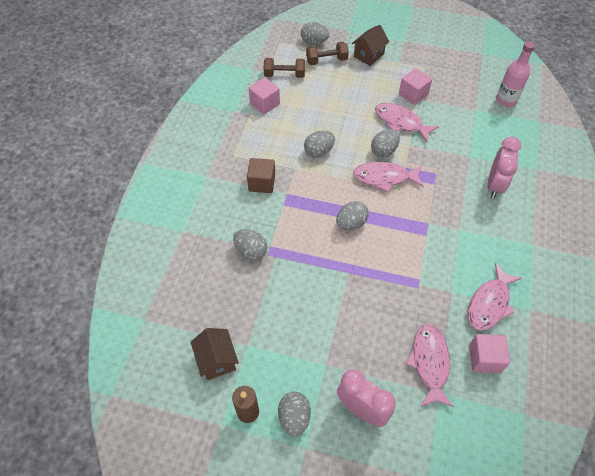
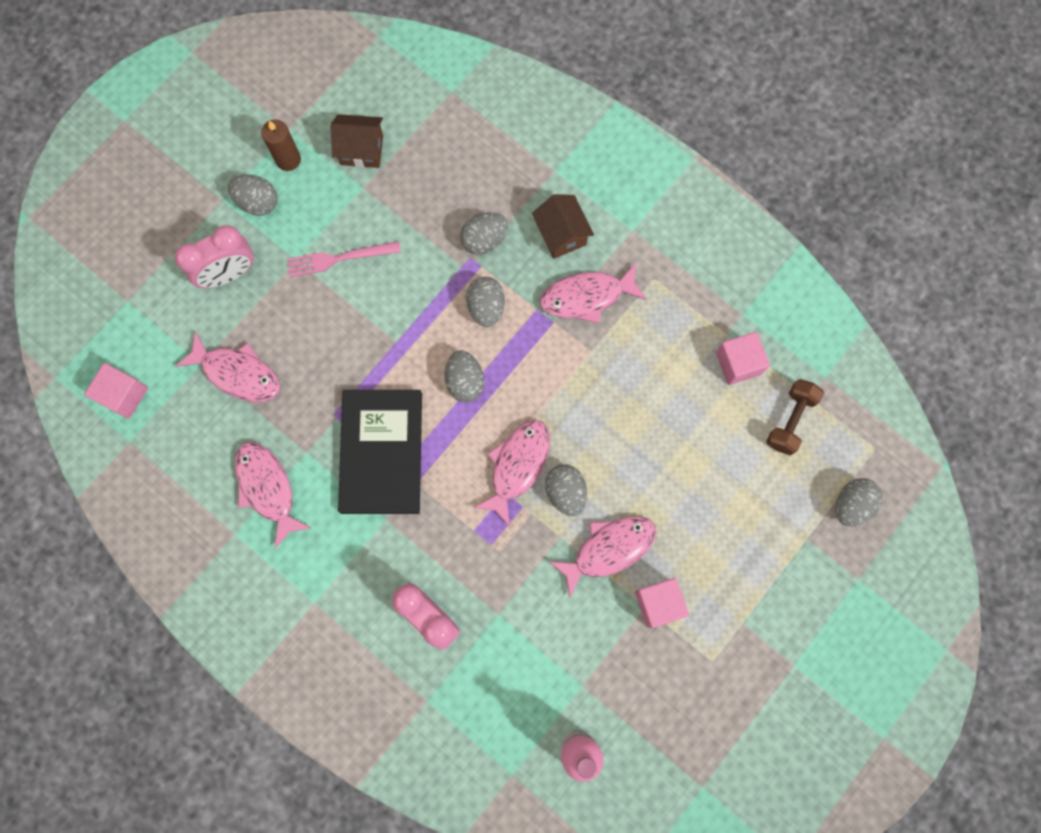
camera: 115 degrees right, 20 degrees up
(262, 183) = (586, 297): brown cube -> pink fish
(309, 335) = (339, 258): none -> pink fork
(319, 151) = (607, 398): grey egg -> grey egg (486, 307)
(326, 60) = (797, 504): brown dumbbell -> none
(368, 55) = (781, 581): brown house -> brown house (561, 234)
(423, 249) = (381, 452): none -> black book
(484, 358) = (208, 438): pink cube -> pink cube (124, 395)

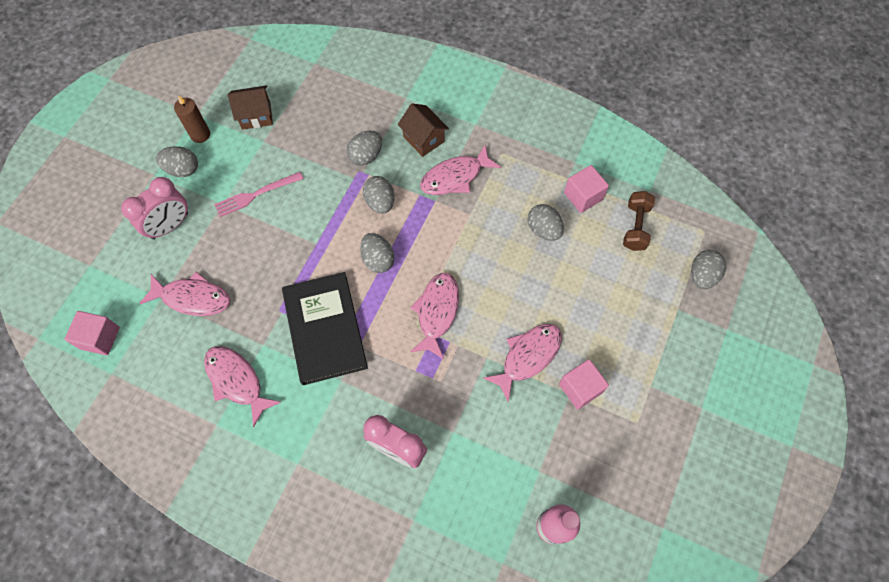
camera: 15 degrees left, 10 degrees down
(565, 492) = (480, 322): grey egg -> grey egg (543, 230)

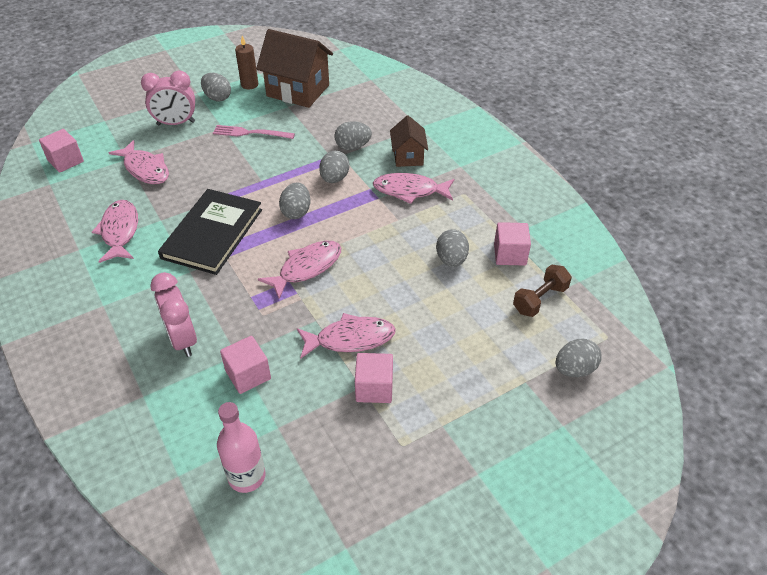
camera: 35 degrees right, 20 degrees down
(256, 116) = (298, 90): brown house -> brown house, size x1.77
(478, 443) = (248, 375): none -> pink cube

